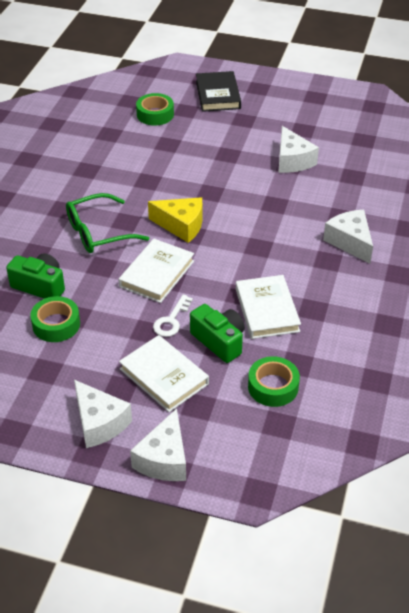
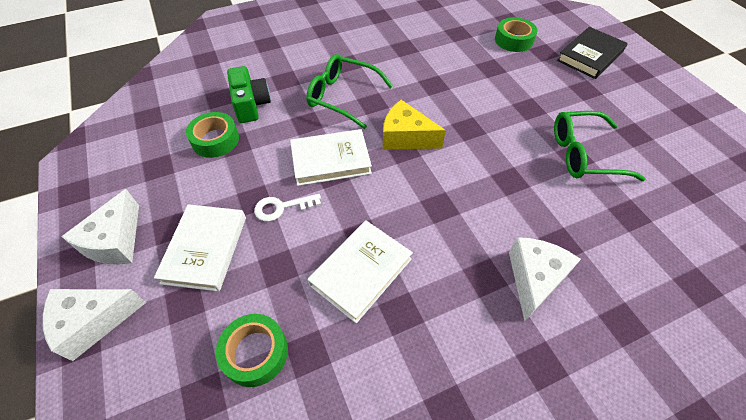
camera: 50 degrees right, 10 degrees up
(181, 225) = (406, 137): yellow cheese -> yellow cheese turned 135 degrees clockwise
(219, 341) = (284, 261): green camera -> none
(292, 160) = (583, 154): white cheese -> green glasses

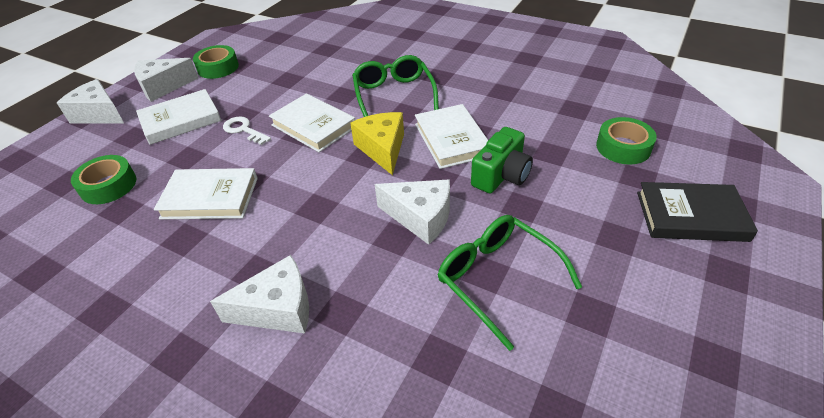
camera: 55 degrees right, 10 degrees down
(215, 140) = (283, 70): green tape -> green tape (218, 68)
(251, 104) = (334, 64): green camera -> green camera (501, 175)
(432, 99) = (451, 140): none -> white book
(500, 158) = (420, 217): none -> white cheese

